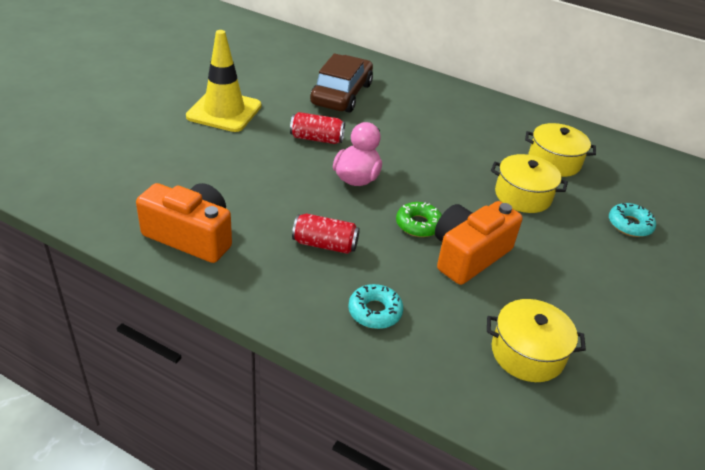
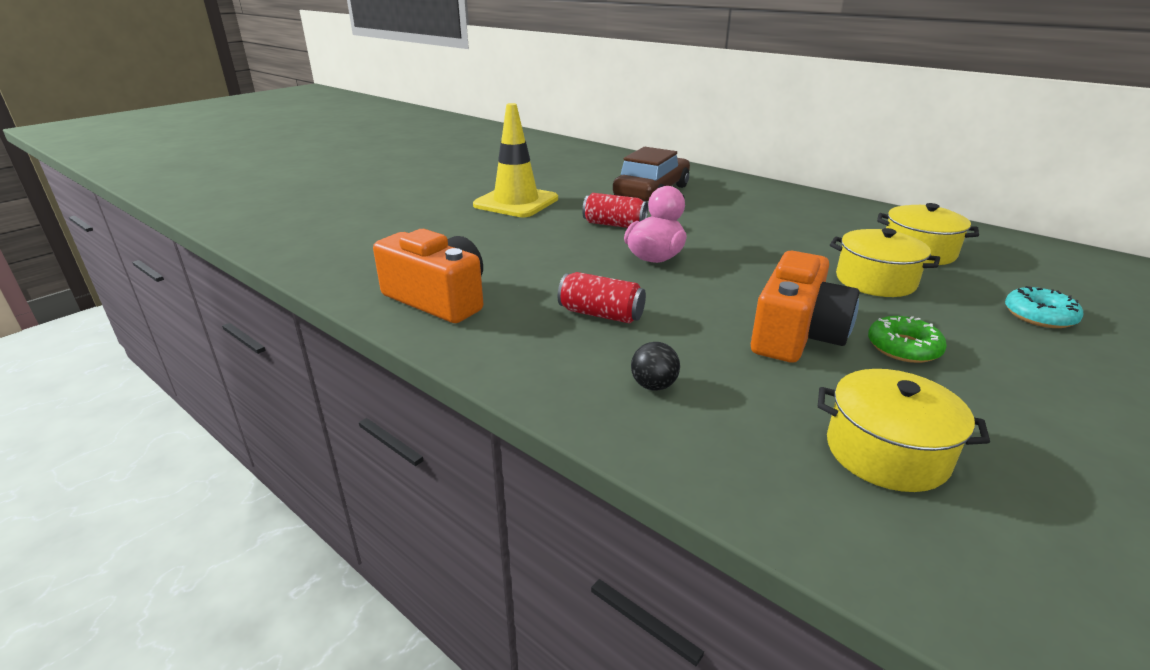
camera: 15 degrees right, 10 degrees down
(375, 312) = (653, 385): turquoise donut -> black ball
(418, 225) = (728, 301): green donut -> green donut (903, 347)
(468, 255) = (796, 334): orange camera -> orange camera turned 150 degrees clockwise

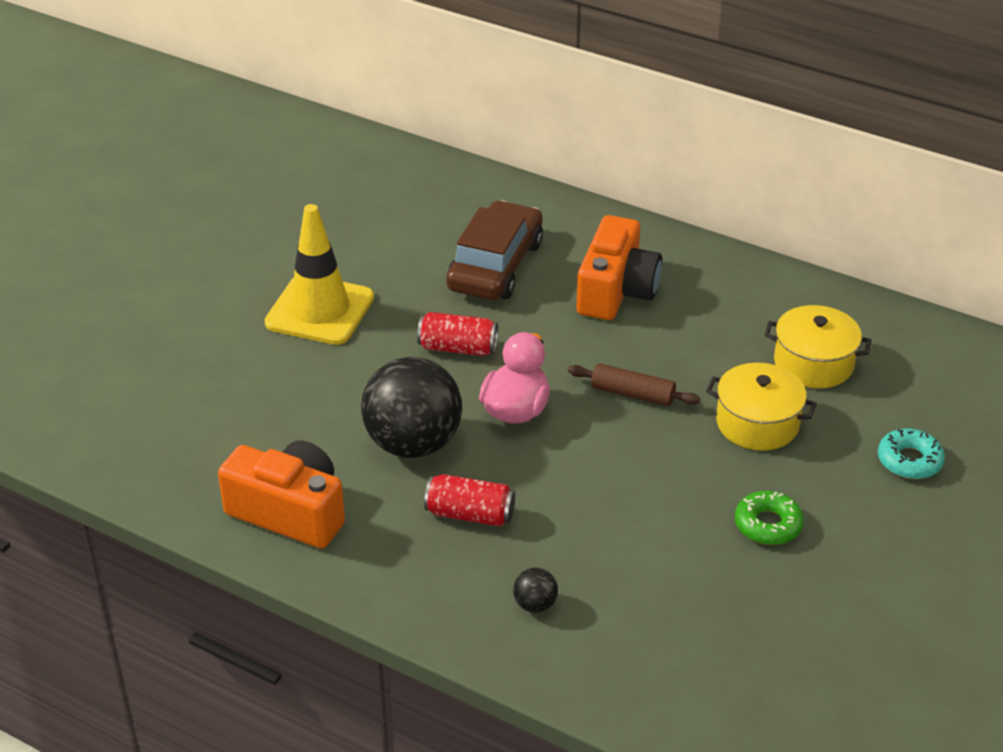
camera: 10 degrees left, 10 degrees up
(563, 269) = (413, 444): none -> black ball
(757, 256) = (632, 394): none -> brown rolling pin
(796, 334) = (668, 519): orange camera -> orange camera (616, 291)
(886, 452) = (731, 651): yellow pot -> none

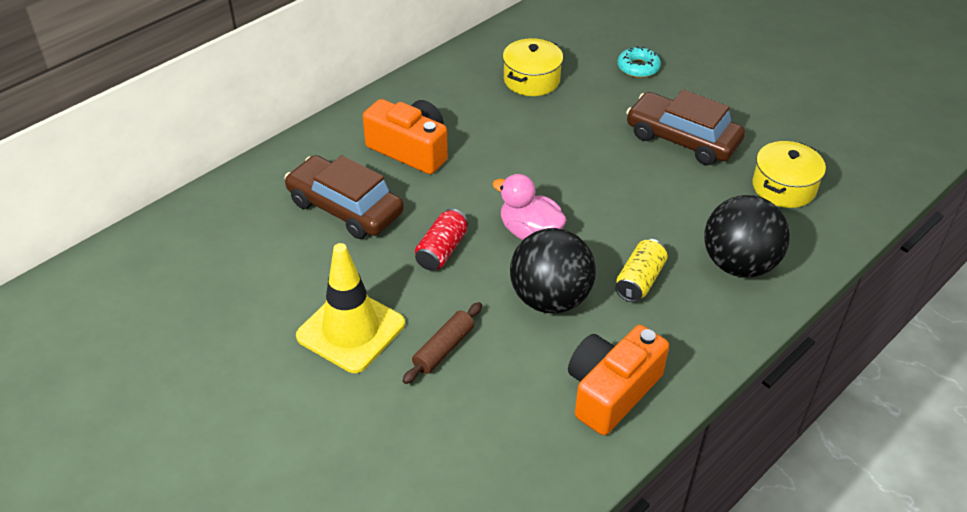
camera: 75 degrees left, 5 degrees up
(470, 514) = (639, 280): red can -> yellow can
(535, 605) = (738, 264): black ball -> black ball, size x2.46
(632, 394) = (533, 168): brown rolling pin -> brown rolling pin (443, 349)
(757, 423) = (583, 119): yellow pot -> yellow pot (783, 187)
(768, 525) = (682, 139): green donut -> brown car

